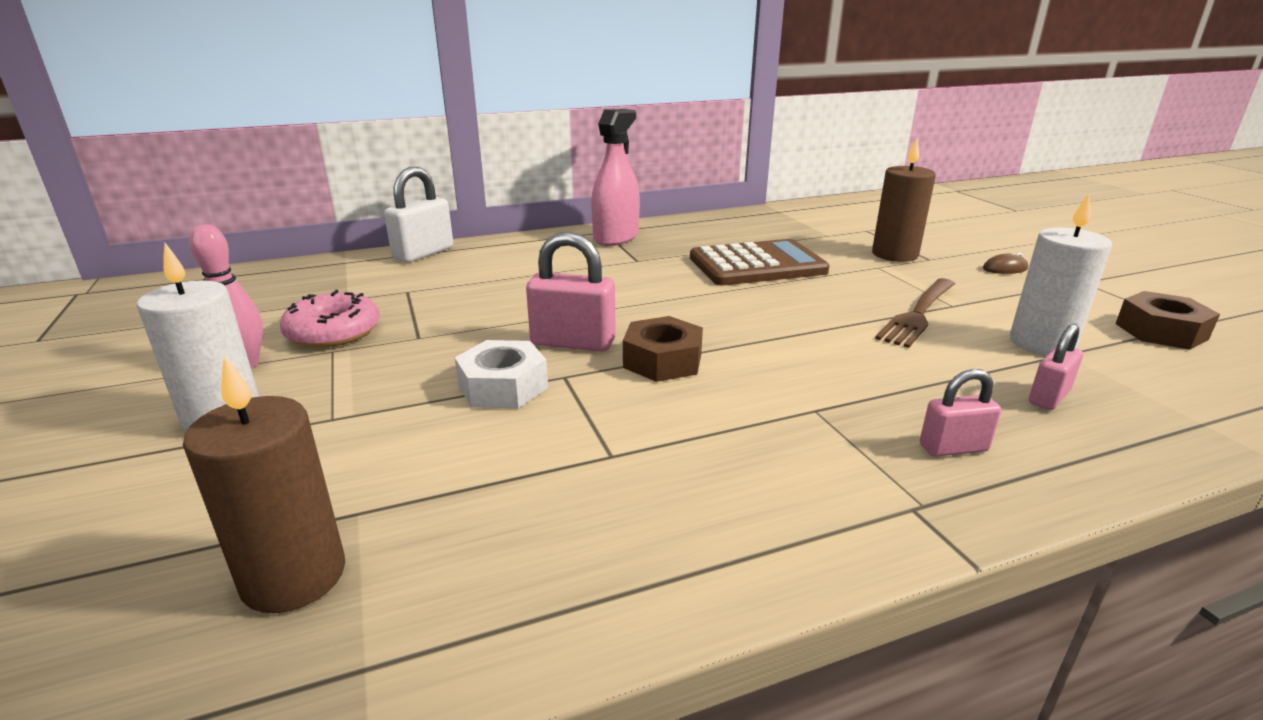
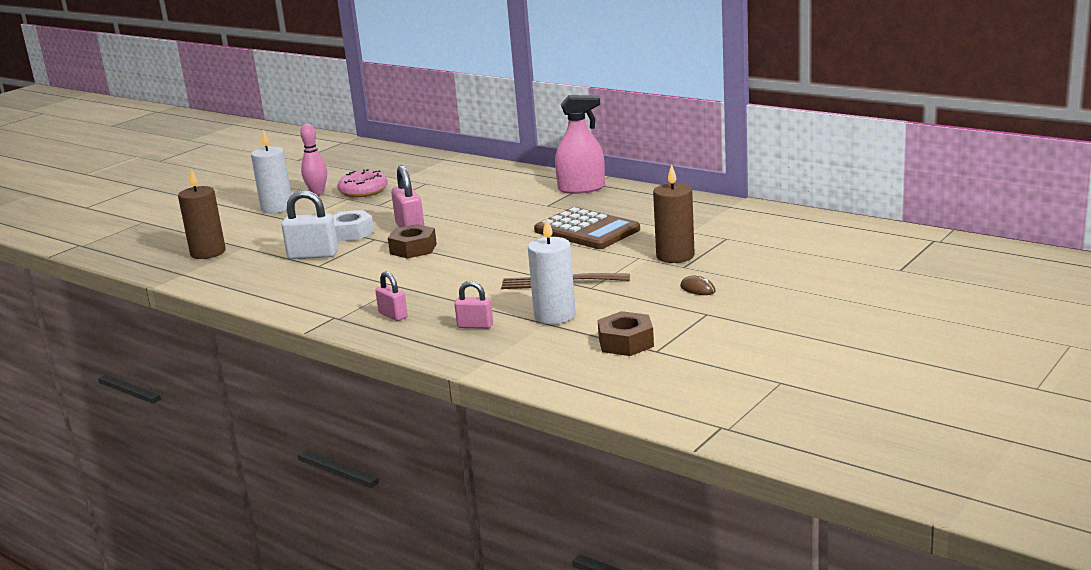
camera: 60 degrees right, 5 degrees down
(423, 253) = (481, 166): white padlock -> white padlock (313, 255)

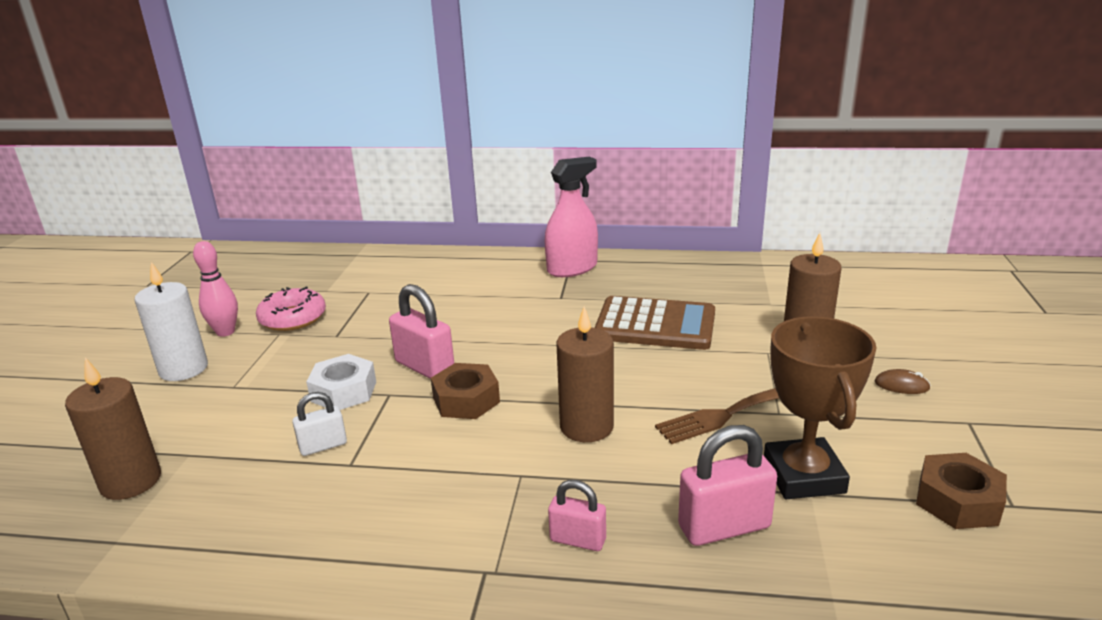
camera: 30 degrees left, 5 degrees up
(313, 255) = (323, 446): white padlock -> white padlock, size x0.61
(464, 273) = (586, 426): none -> brown candle
(475, 326) = (724, 527): pink padlock -> pink padlock, size x1.65
(554, 316) = (803, 476): white candle -> brown trophy

